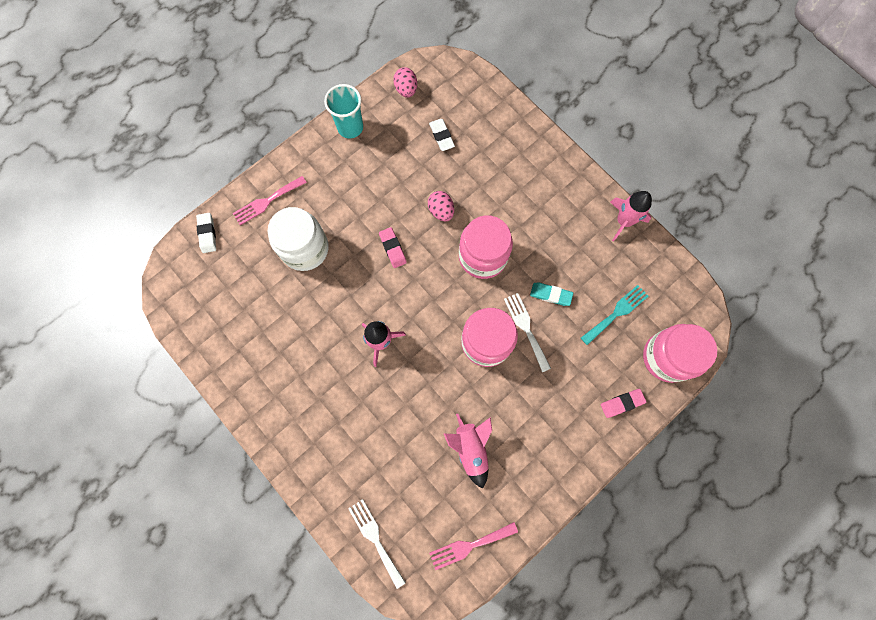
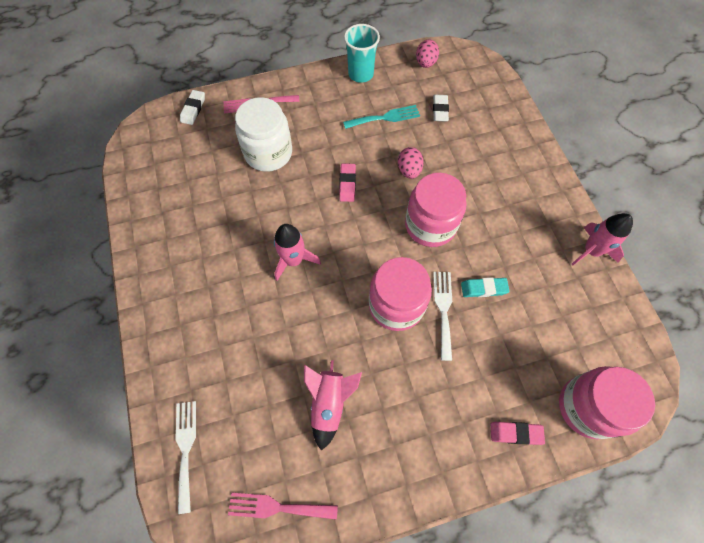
camera: 25 degrees right, 10 degrees down
(550, 295) = (483, 288): turquoise eraser -> turquoise eraser turned 45 degrees counterclockwise
(616, 313) = (547, 336): turquoise fork -> turquoise fork (385, 117)

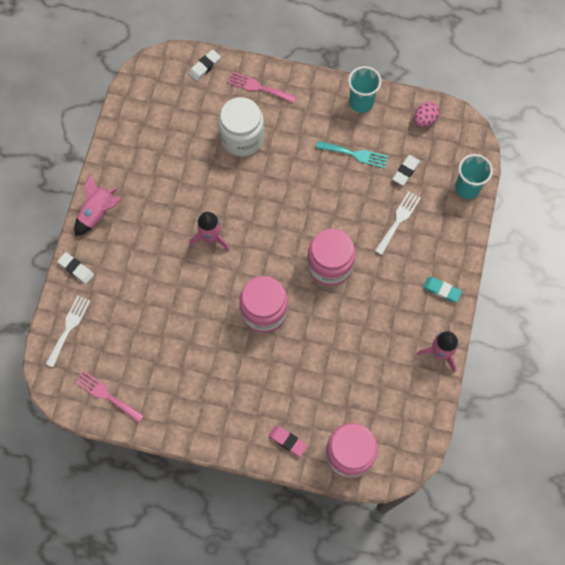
camera: 30 degrees right, 5 degrees up
(159, 374) = (76, 269): none -> white eraser
(329, 403) = (176, 351): pink rocket -> pink rocket (98, 213)
(347, 184) = (287, 197): pink eraser -> none
(409, 170) = (343, 211): pink egg -> none
(443, 310) = (295, 333): white fork -> white fork (398, 220)
(483, 288) = (336, 334): turquoise eraser -> turquoise eraser (441, 290)
(502, 98) = (467, 188): none -> turquoise cup

